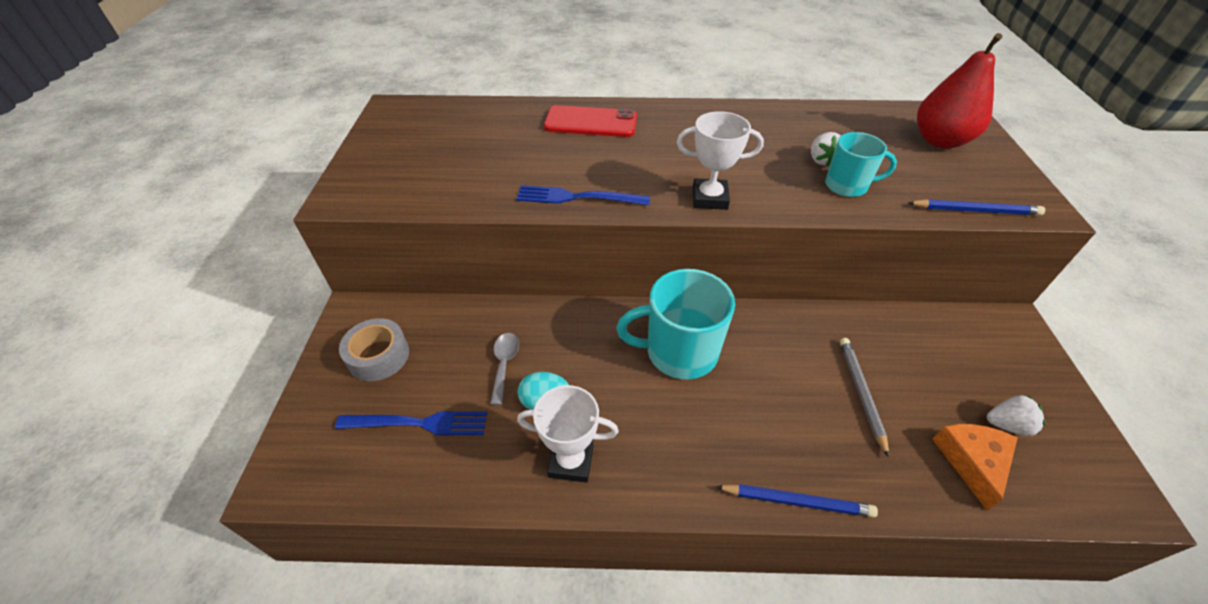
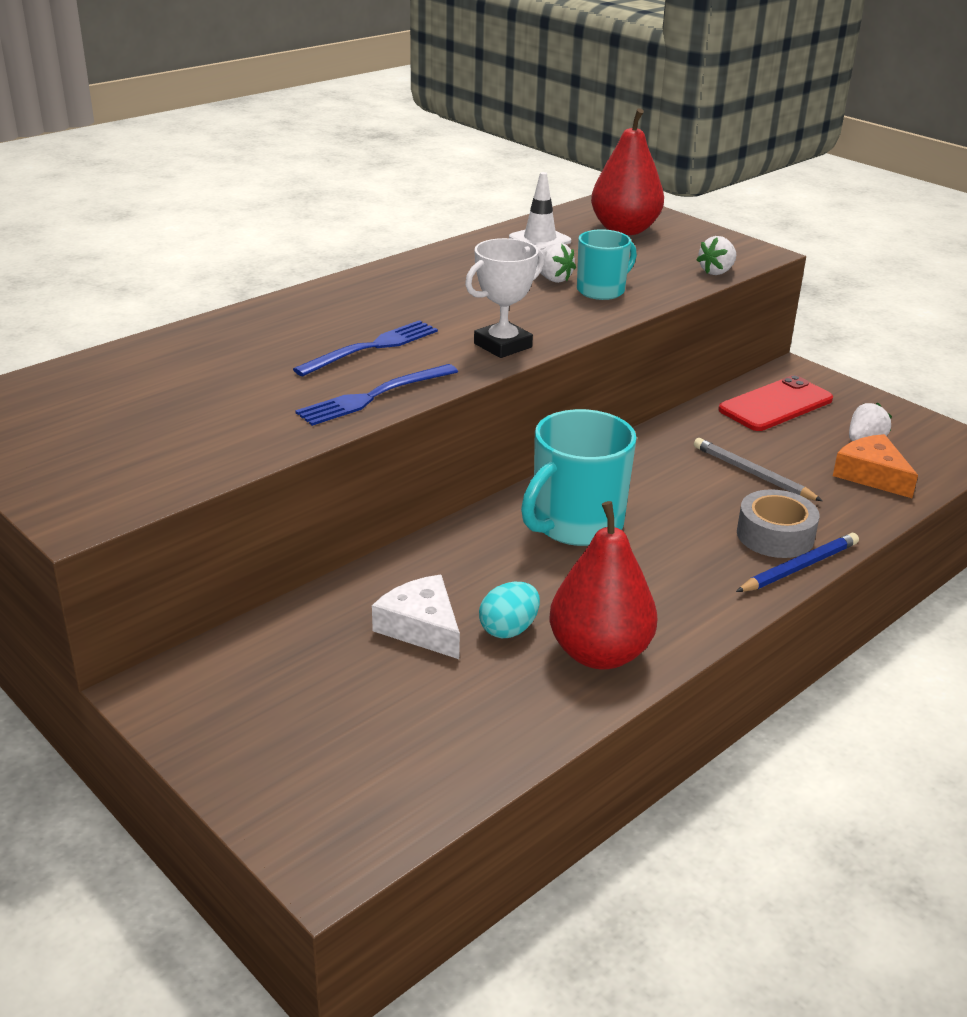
camera: 45 degrees left, 15 degrees down
(378, 356) = (262, 704): grey tape -> grey tape (775, 535)
(419, 423) = (408, 722): blue fork -> blue fork (372, 347)
(504, 364) = (421, 627): grey spoon -> white cheese
(571, 461) = (599, 653): white trophy -> red pear
(590, 122) = (270, 329): red phone -> red phone (776, 405)
(856, 124) = (540, 240): none -> white traffic cone
(975, 210) = (716, 272): blue pencil -> white strawberry

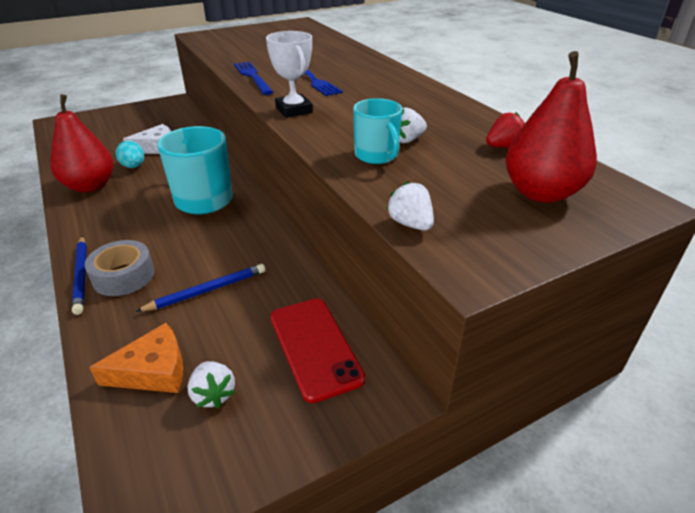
camera: 105 degrees right, 5 degrees up
(540, 240) = (503, 147): white traffic cone -> red strawberry
(752, 473) = (207, 290): grey pencil -> blue pencil

